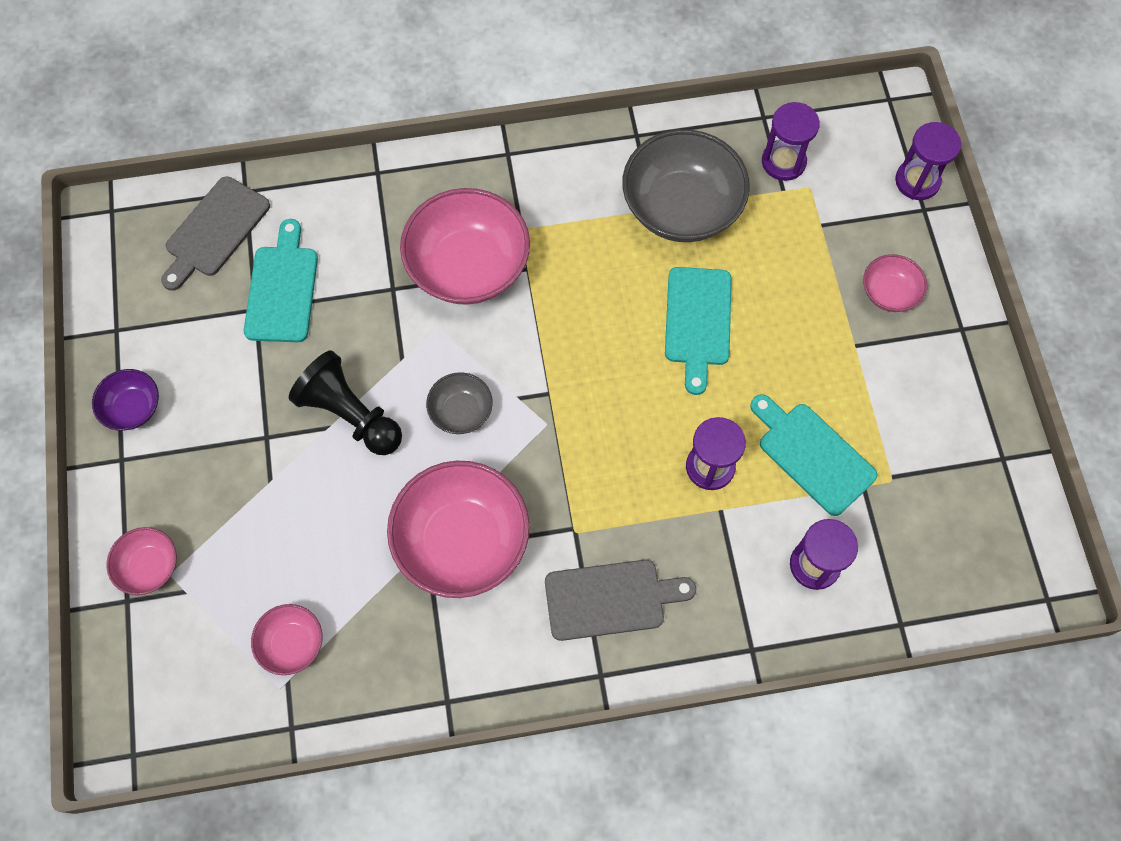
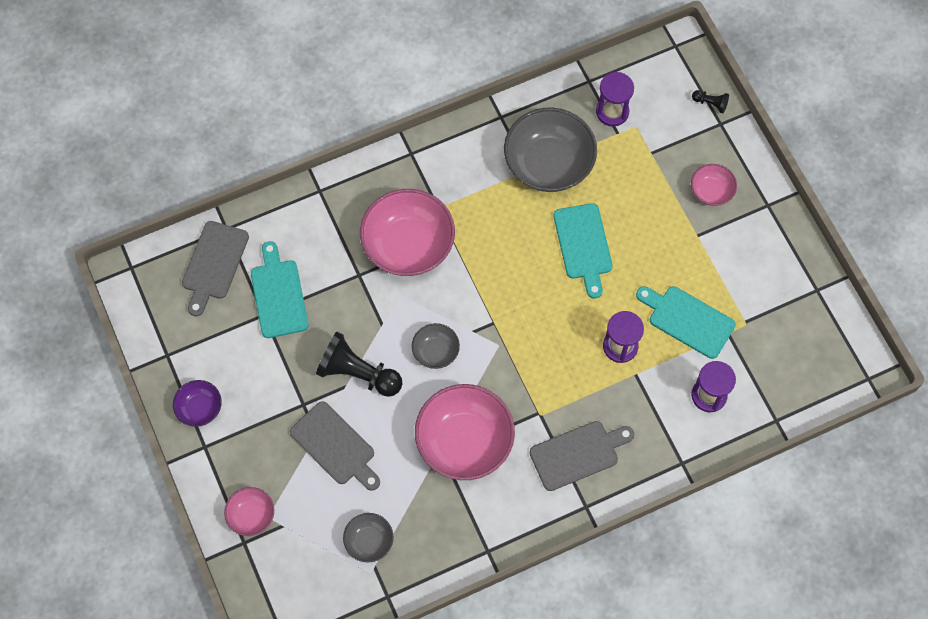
camera: 15 degrees left, 0 degrees up
(289, 503) = (335, 446): none -> grey cutting board
(292, 644) = (369, 541): pink bowl -> grey bowl
(917, 181) = (710, 103): purple hourglass -> black pawn

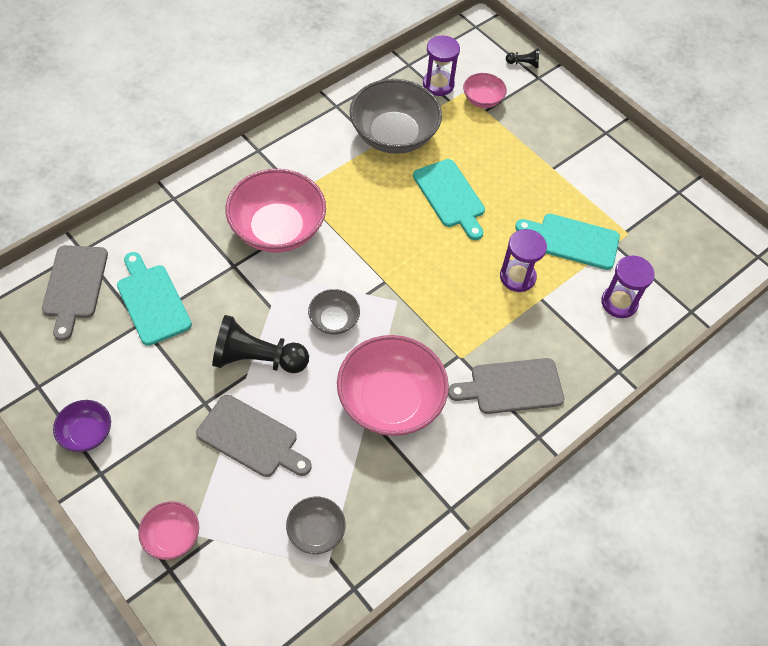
camera: 20 degrees left, 10 degrees down
(578, 454) = (512, 387): grey cutting board -> grey cutting board turned 150 degrees counterclockwise
(711, 191) = (551, 131): pink bowl -> pink bowl (482, 100)

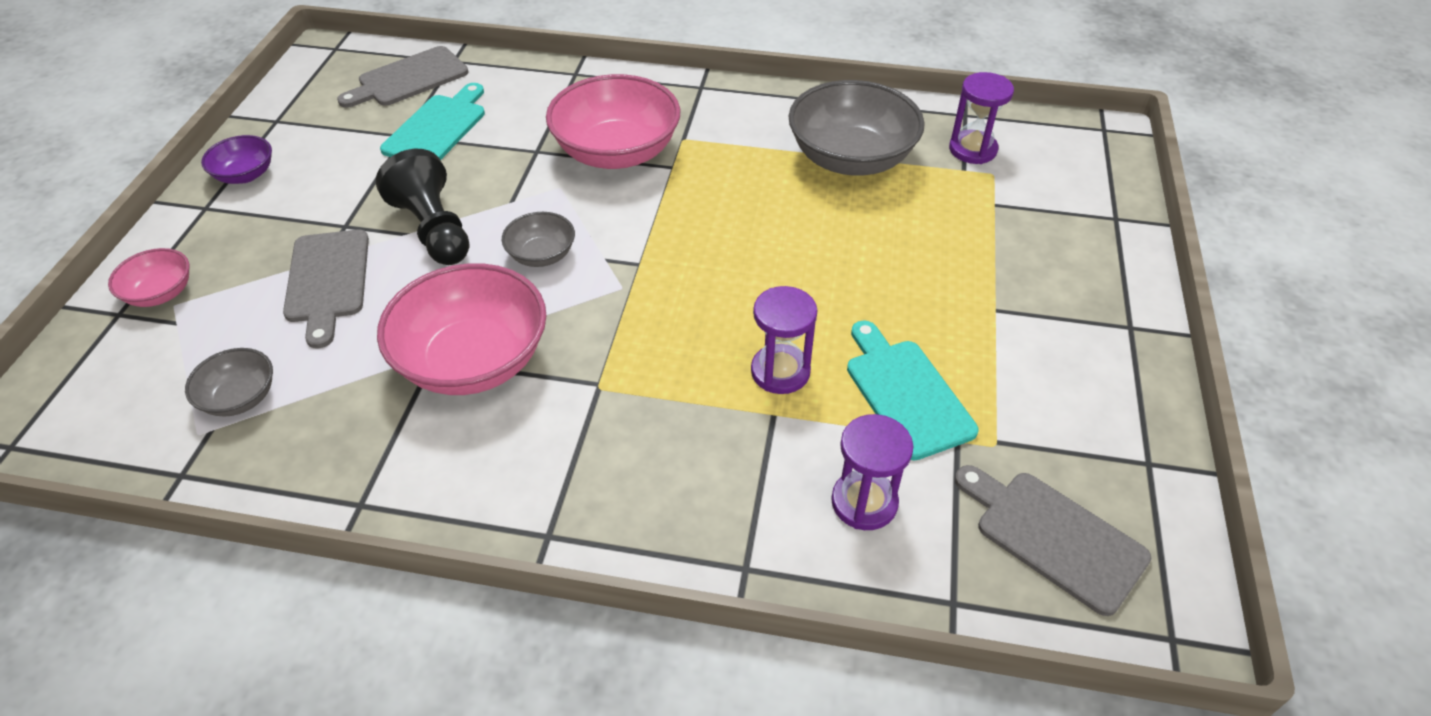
camera: 55 degrees right, 10 degrees down
(450, 196) = (826, 247): turquoise cutting board -> none
(482, 100) = (1006, 193): pink bowl -> none
(512, 387) = (602, 462): grey cutting board -> grey cutting board (1054, 537)
(523, 64) = (1115, 195): black pawn -> none

